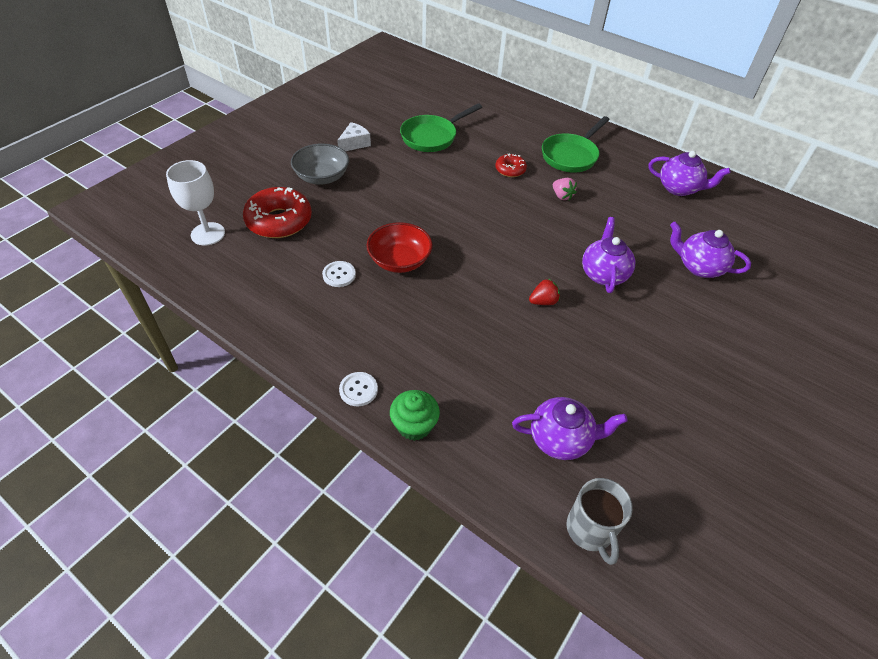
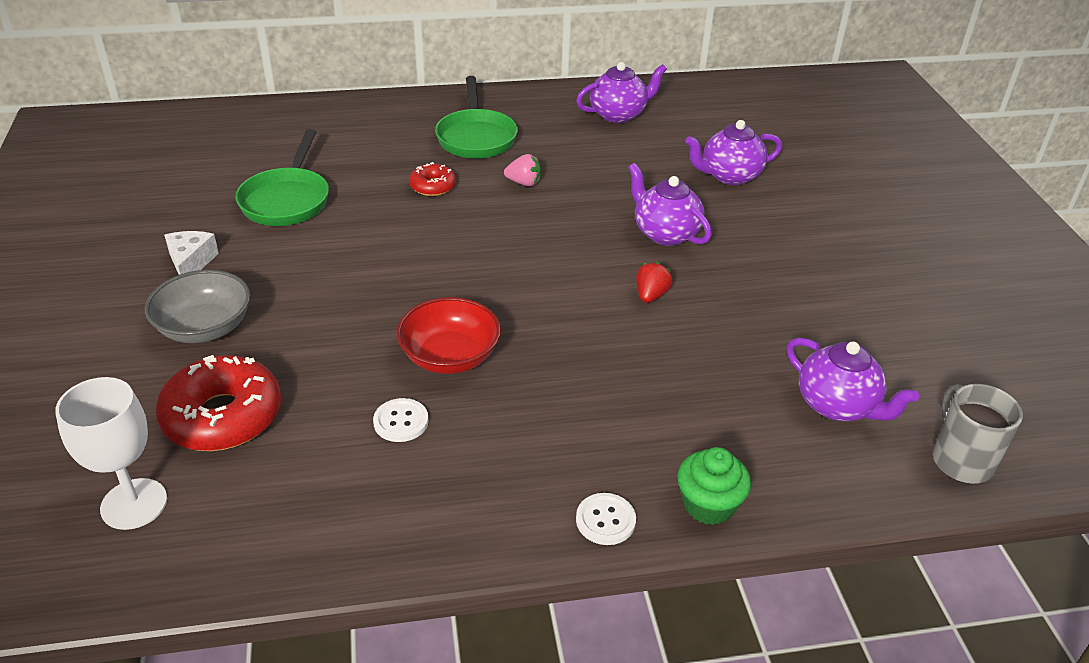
camera: 45 degrees left, 10 degrees down
(561, 439) = (838, 406): purple teapot -> purple teapot turned 90 degrees clockwise
(590, 530) = (960, 460): grey mug -> grey mug turned 135 degrees counterclockwise

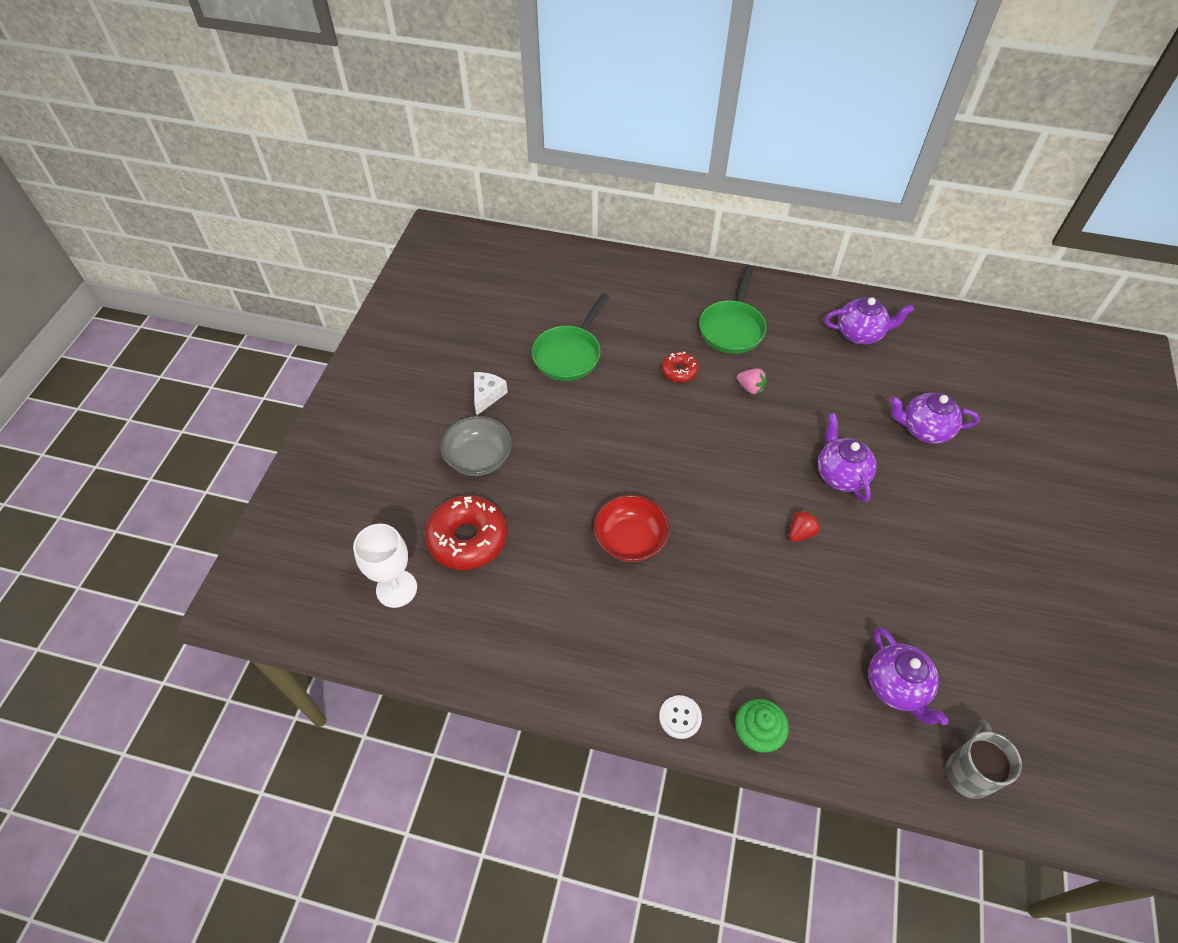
camera: 25 degrees right, 15 degrees up
(401, 421) = (577, 584): white button -> none

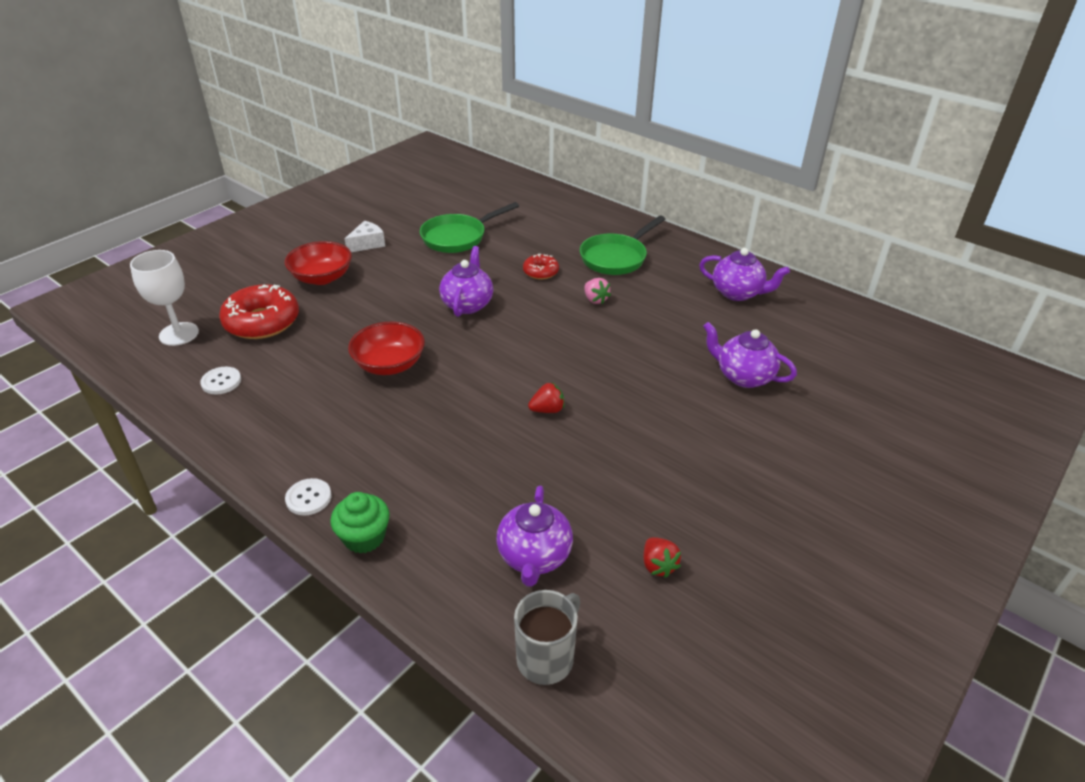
camera: 25 degrees right, 15 degrees down
(479, 458) = (322, 277): grey bowl -> red bowl
(491, 628) = (221, 382): none -> white button
(840, 474) = (626, 382): purple teapot -> purple teapot (467, 304)
(986, 650) = (658, 565): none -> red strawberry

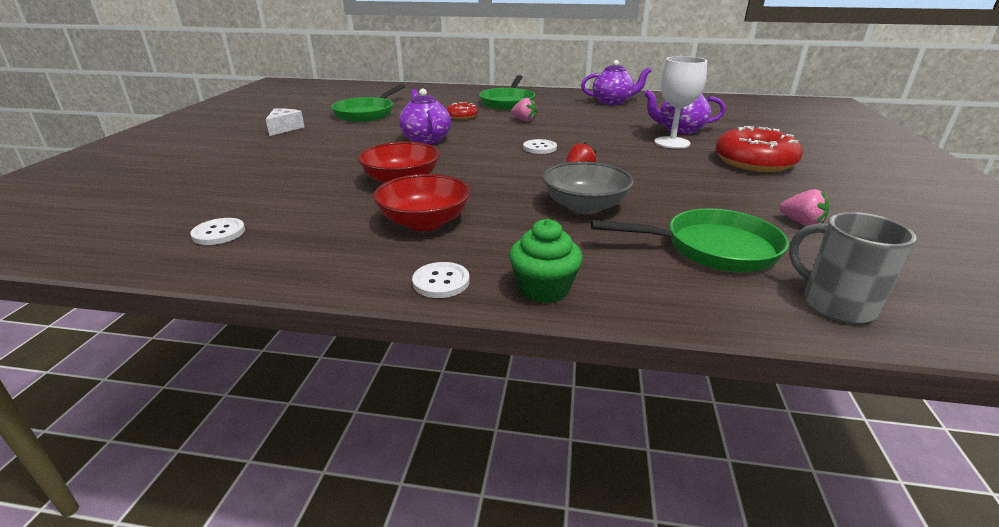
camera: 30 degrees left, 10 degrees down
(179, 334) = (118, 215): white goblet -> white goblet (672, 143)
(262, 322) = (223, 186): red donut -> red donut (754, 162)
(322, 277) = (260, 151): red bowl -> red bowl (424, 222)
(497, 460) = (584, 206): none -> grey bowl
(534, 557) = (712, 249): purple teapot -> green pan
(546, 657) = (835, 304): grey mug -> grey mug turned 45 degrees counterclockwise
(556, 356) = (539, 148): none -> white button
(658, 565) = (801, 223): red strawberry -> pink strawberry

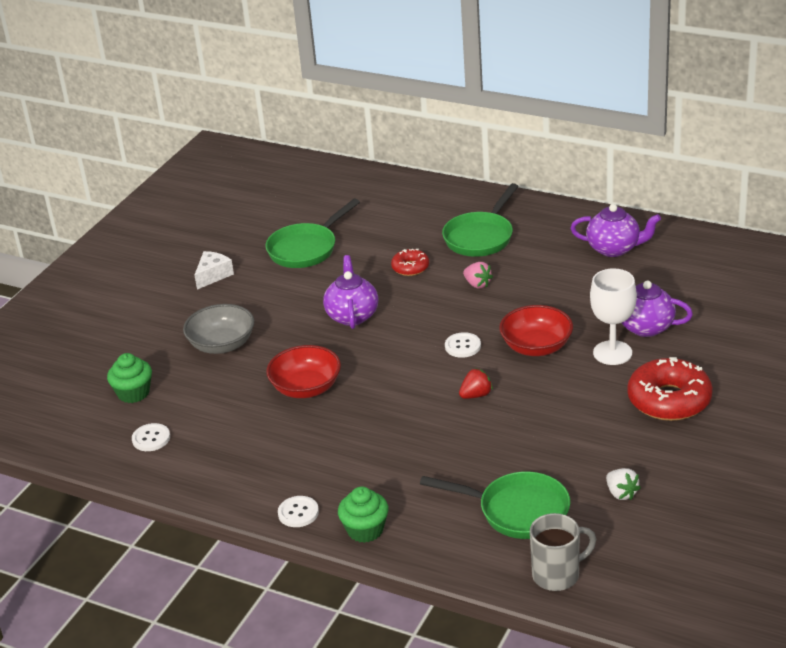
camera: 20 degrees right, 5 degrees up
(197, 200) = (133, 393): none -> green cupcake
(424, 222) = (308, 448): red bowl -> red bowl (536, 347)
(584, 206) = (450, 446): grey bowl -> grey bowl (222, 344)
(801, 223) = (621, 493): pink strawberry -> white strawberry
(835, 304) = (557, 575): grey mug -> grey mug turned 90 degrees clockwise

